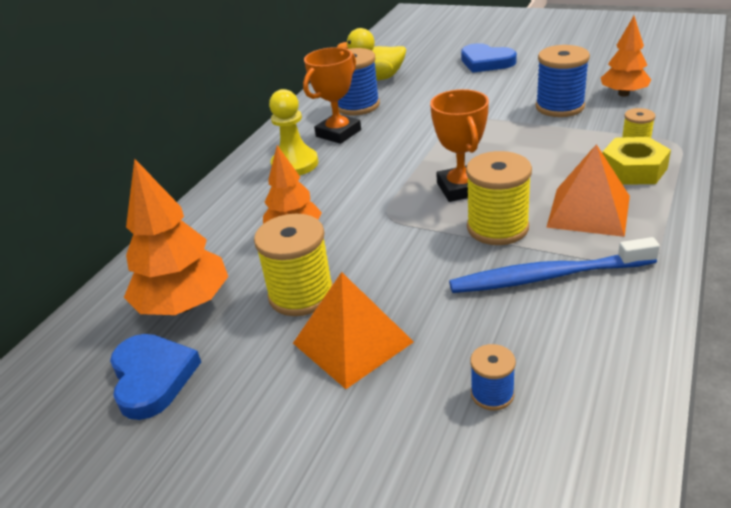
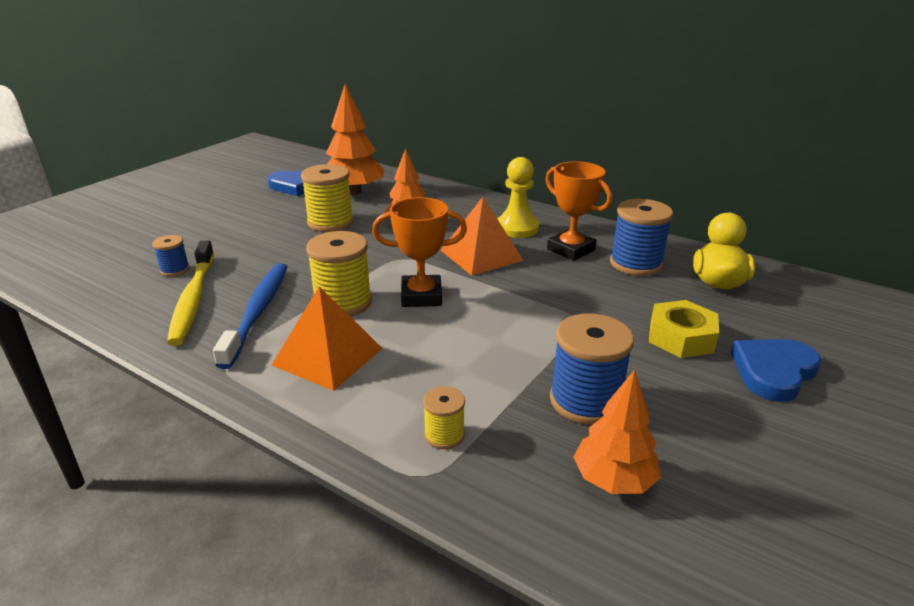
camera: 95 degrees right, 5 degrees down
(352, 342) = (267, 234): orange pyramid -> orange pyramid (481, 255)
(552, 339) = (193, 299): none -> yellow toothbrush
(633, 169) = (384, 412): yellow nut -> yellow nut (681, 337)

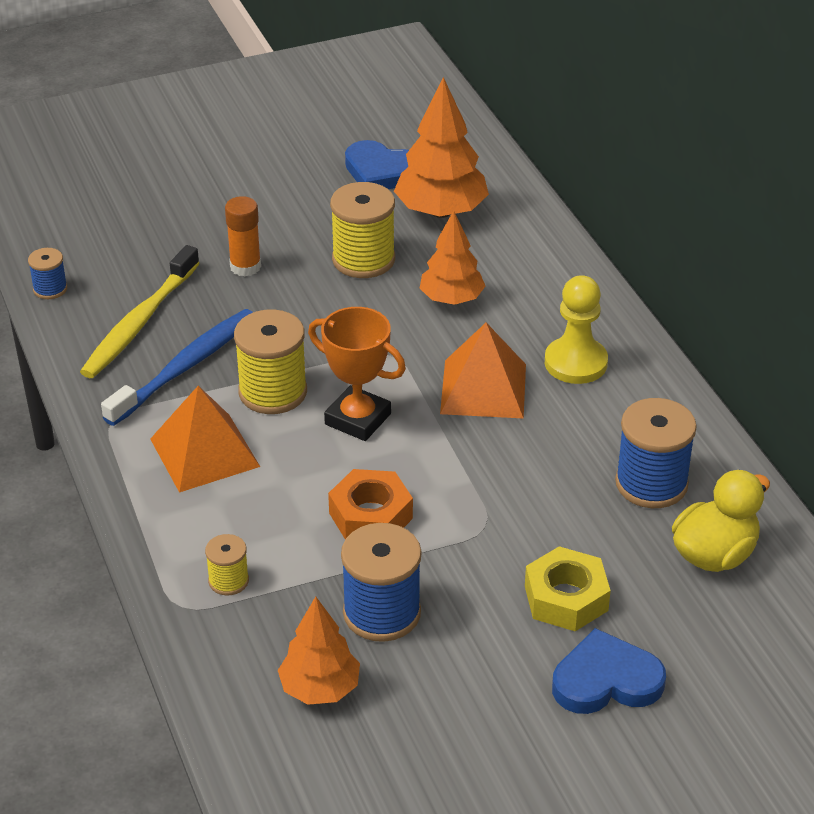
camera: 35 degrees right, 10 degrees up
(175, 270) = (149, 271): blue spool -> blue spool (50, 289)
(250, 247) = (245, 267): none -> orange glue stick
(498, 345) = (370, 515): none -> orange nut
(571, 249) = (600, 427): orange trophy -> none

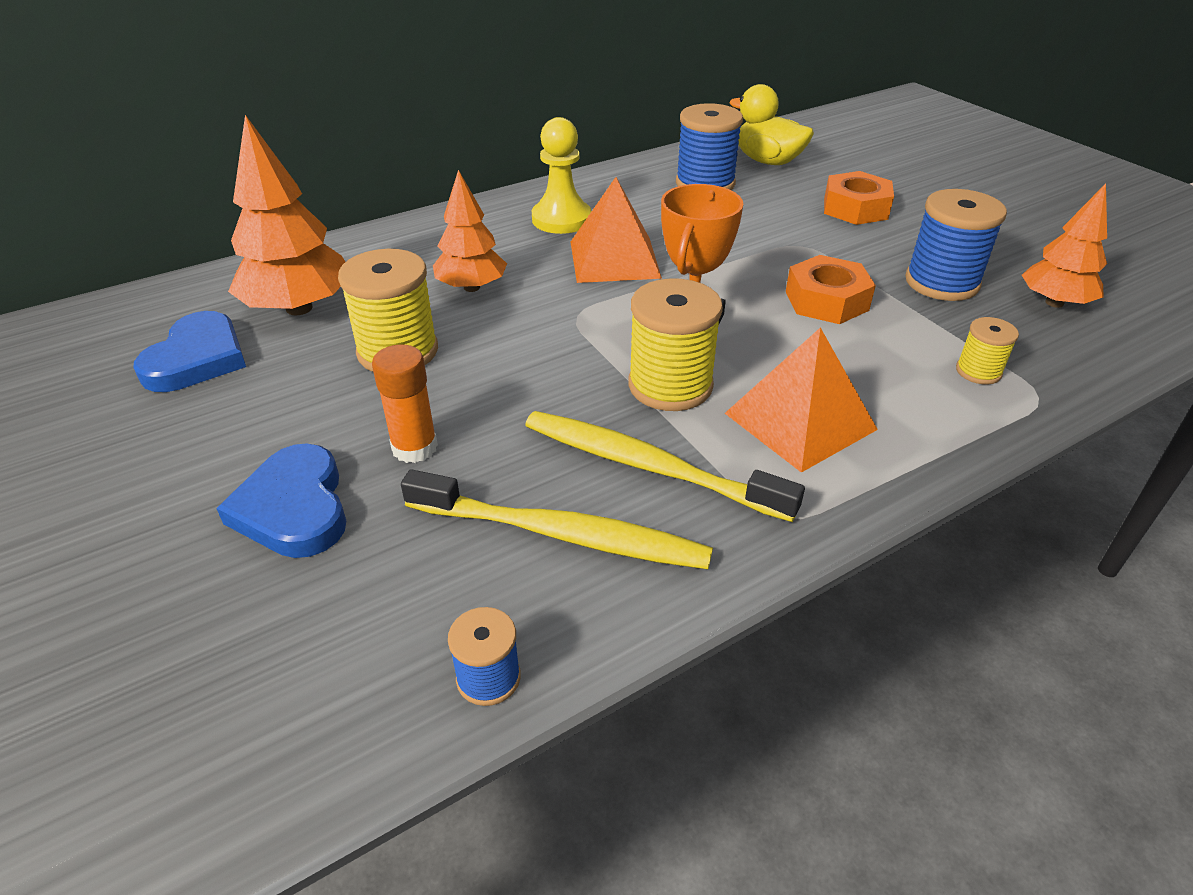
camera: 100 degrees left, 0 degrees up
(184, 367) = (649, 467): blue toothbrush -> yellow toothbrush
(566, 598) = (855, 208): yellow nut -> orange nut
(606, 680) = (923, 191): blue heart -> blue heart (294, 508)

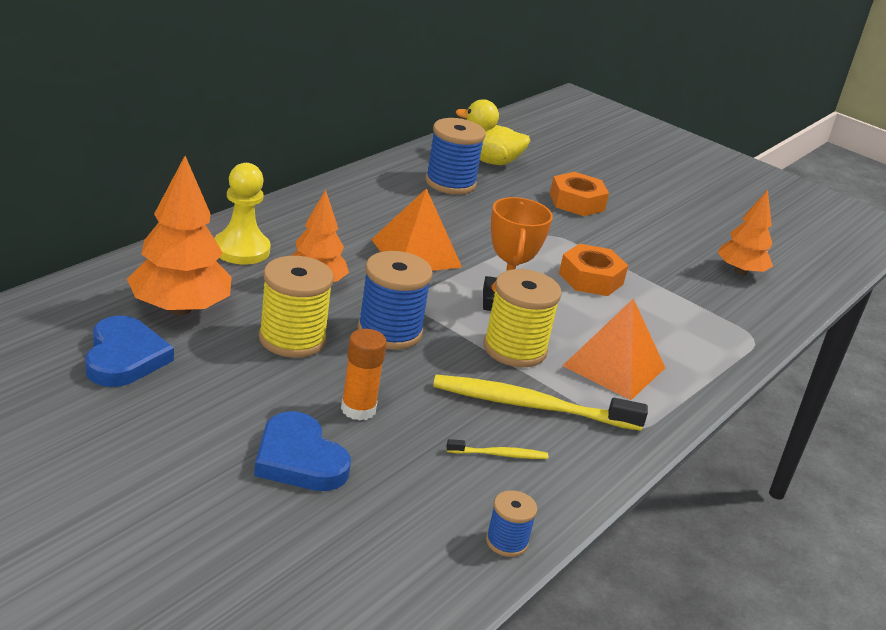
camera: 25 degrees left, 10 degrees down
(560, 533) = (499, 454): yellow toothbrush -> yellow toothbrush, size x0.45
(561, 219) = (351, 219): yellow pawn -> yellow pawn (241, 250)
(941, 283) = (662, 260): blue spool -> blue spool (389, 332)
(978, 371) = (711, 324): yellow spool -> none

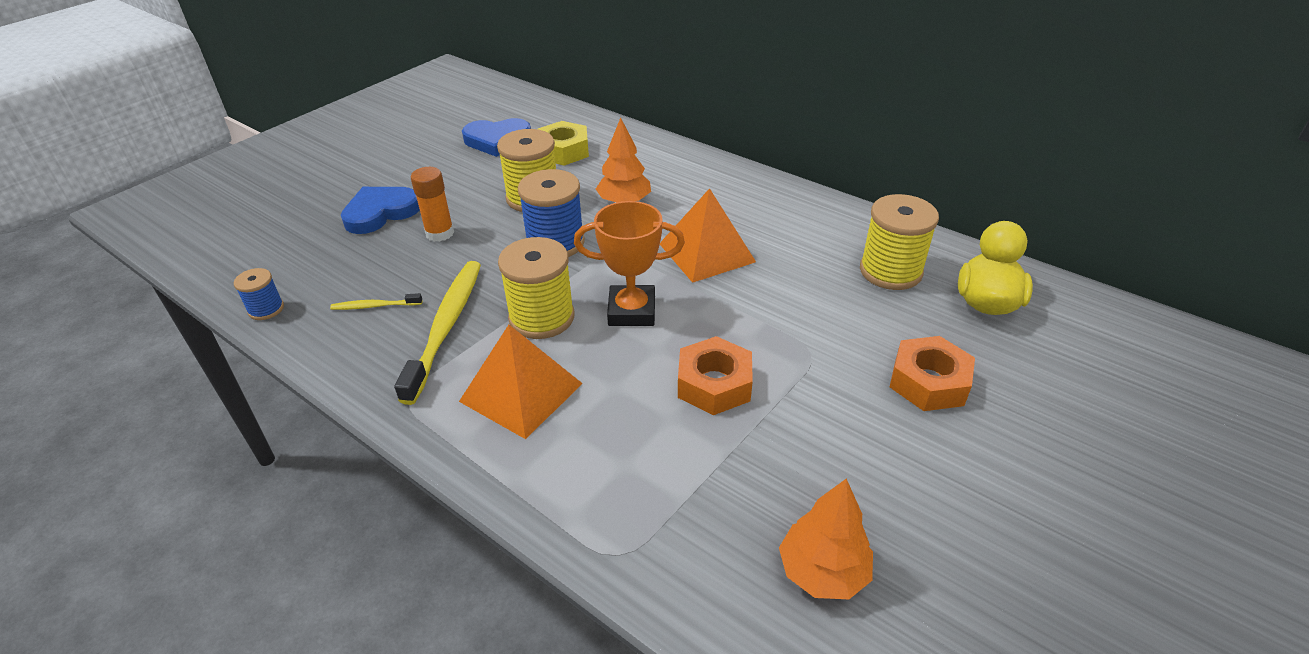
camera: 95 degrees right, 10 degrees up
(179, 309) = (563, 151): orange tree -> yellow nut
(241, 250) = (663, 165): yellow pawn -> none
(450, 183) = (890, 271): blue spool -> yellow spool
(499, 454) = (375, 306): yellow toothbrush -> yellow toothbrush turned 90 degrees clockwise

